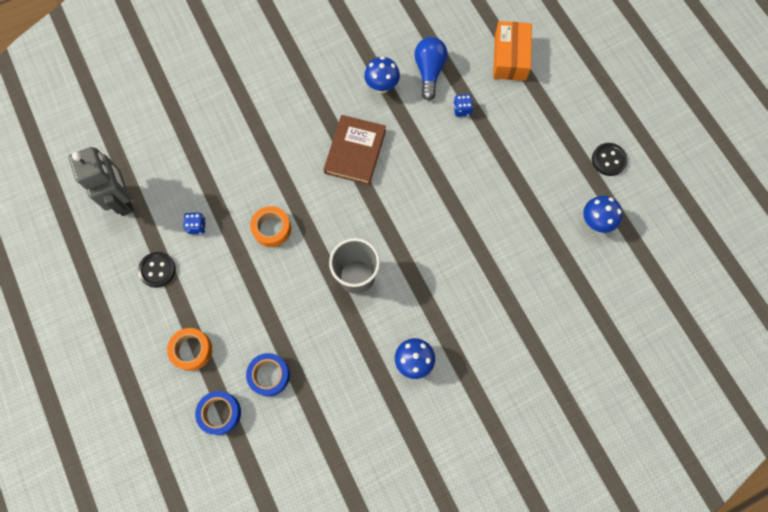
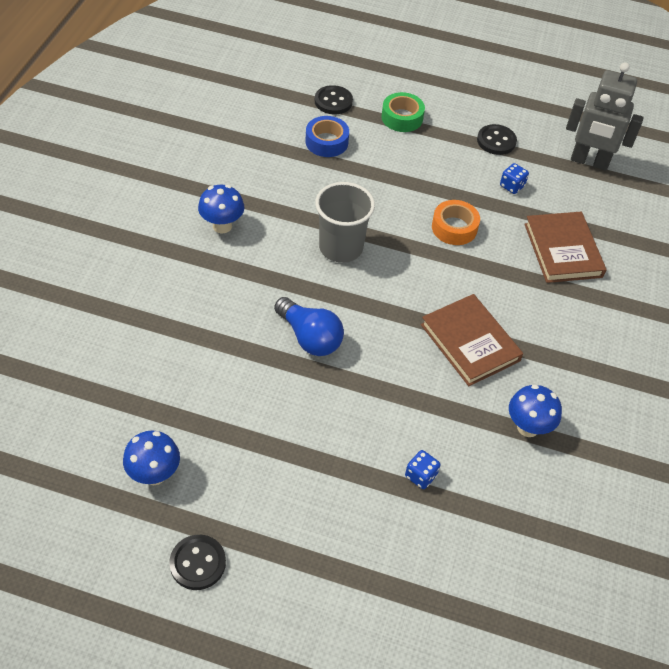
camera: 130 degrees right, 20 degrees down
(192, 350) = (402, 118): orange tape -> green tape
(220, 413) = (333, 101): blue tape -> black button
(230, 157) = (562, 250): none -> brown book
(429, 71) = (503, 488): blue light bulb -> blue light bulb (310, 337)
(510, 57) = (439, 594): orange box -> none

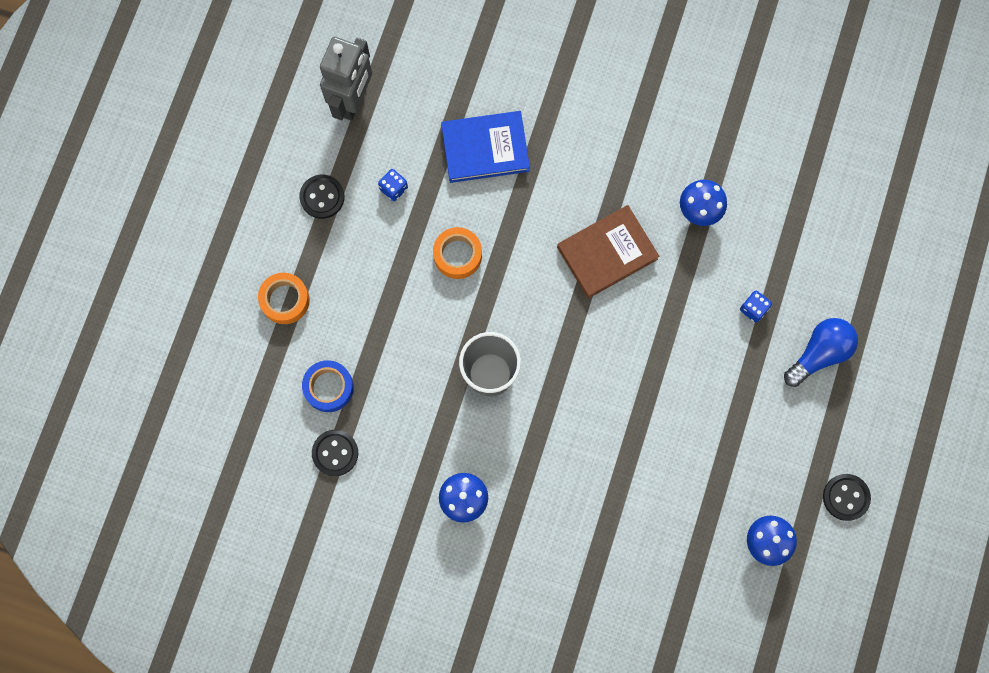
camera: 85 degrees left, 25 degrees up
(310, 337) = (608, 405): blue light bulb -> blue light bulb (819, 353)
(333, 101) = (258, 379): black button -> black button (335, 453)
(402, 118) = (285, 300): green tape -> orange tape
(562, 250) = (485, 149): brown book -> blue book

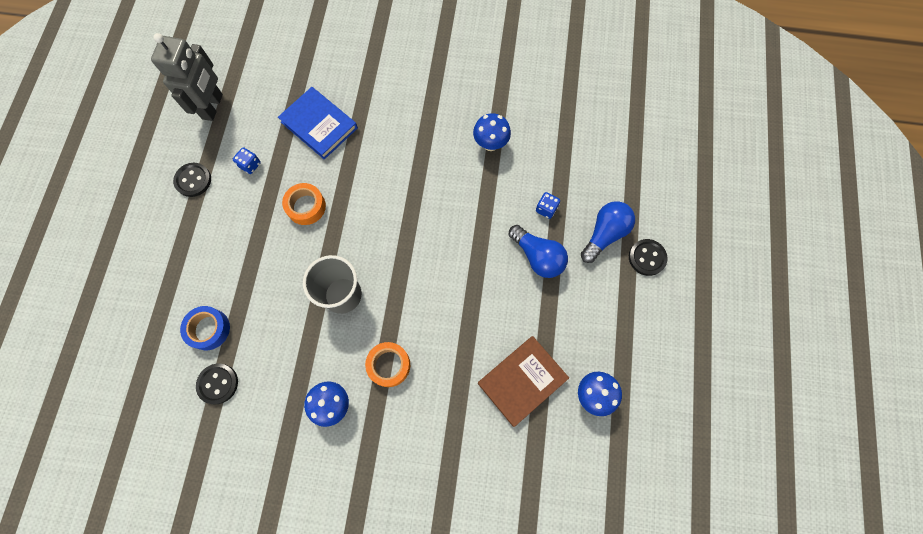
camera: 10 degrees left, 5 degrees down
(285, 300) = (167, 264): orange tape -> orange tape (389, 365)
(485, 149) = (319, 125): blue book -> blue book turned 60 degrees clockwise
(607, 253) = (424, 186): brown book -> brown book (522, 381)
(732, 367) = (538, 257): none -> blue light bulb
(846, 497) = (651, 345): black button -> black button (647, 258)

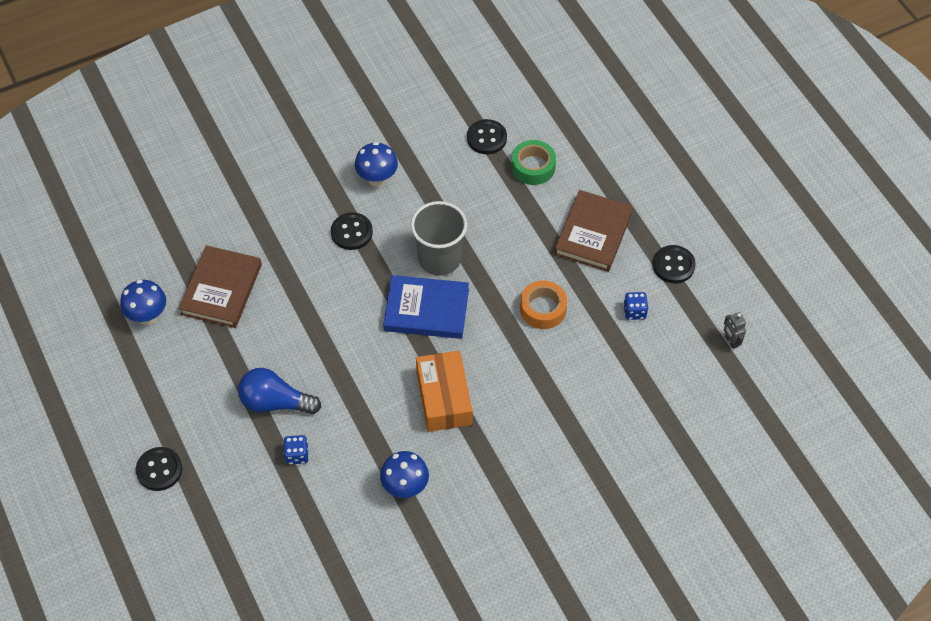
camera: 145 degrees right, 15 degrees down
(208, 329) = (533, 167): blue tape -> green tape
(213, 106) = (731, 341): grey robot -> grey robot, size x0.40
(220, 241) = (593, 233): none -> brown book
(319, 125) = (604, 392): blue book -> blue book (426, 310)
(389, 365) = (351, 232): orange tape -> black button
(422, 186) = (444, 398): none -> orange box
(604, 234) = (218, 467): blue light bulb -> none

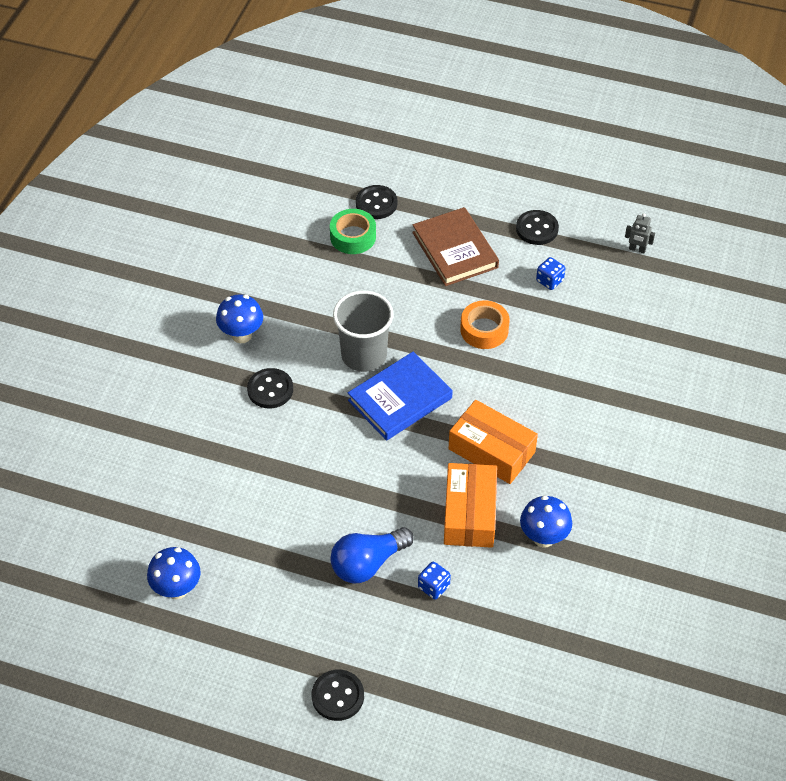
camera: 45 degrees left, 5 degrees down
(221, 289) = (215, 517): brown book -> none
(377, 428) = (469, 513): none -> orange box
(486, 138) = (291, 242): black button -> black button (376, 203)

